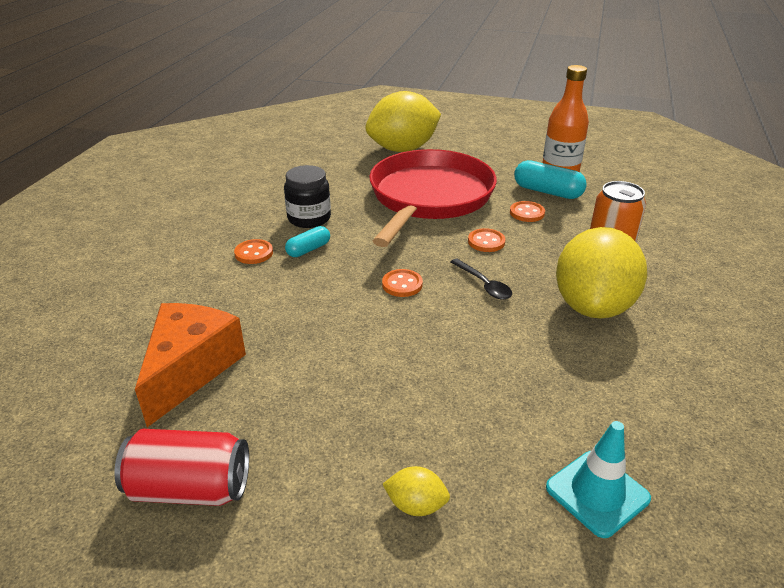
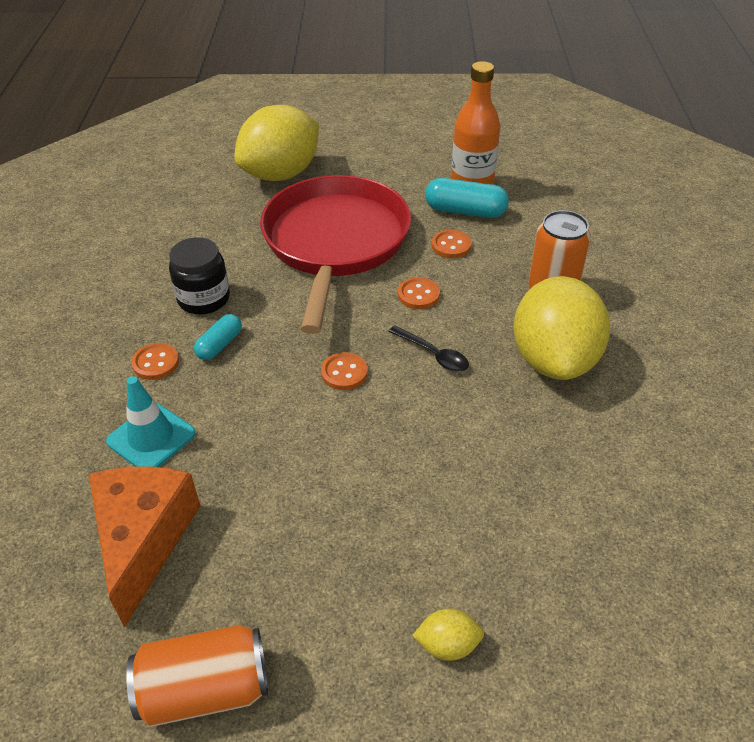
camera: 15 degrees left, 10 degrees up
(190, 488) = (205, 689): red can -> orange can
(597, 493) = (615, 584): turquoise traffic cone -> turquoise traffic cone (151, 437)

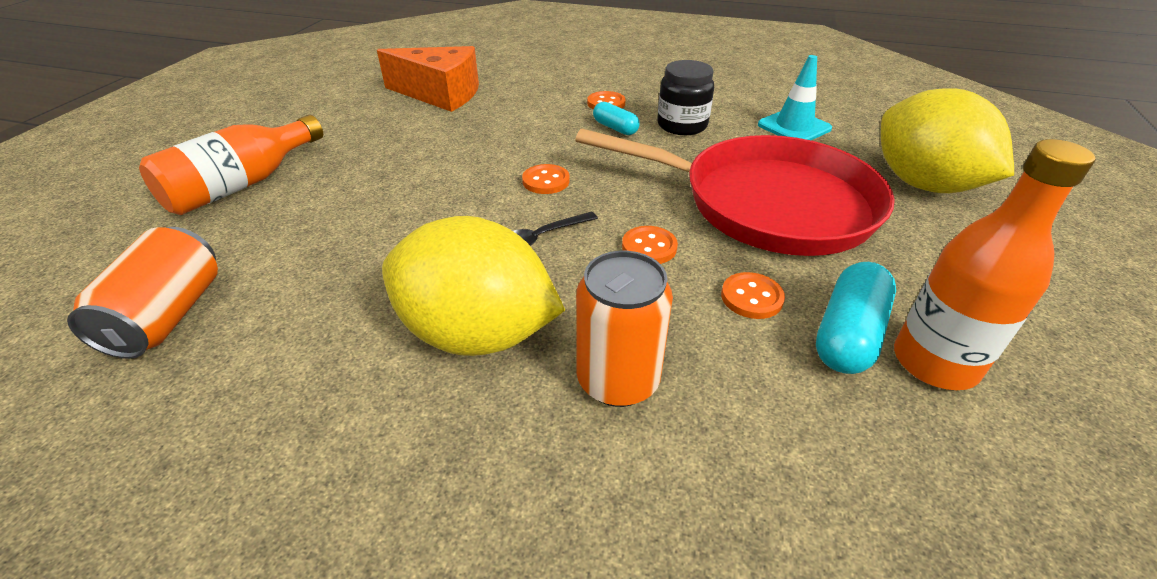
camera: 105 degrees right, 5 degrees down
(151, 437) = (527, 99): turquoise traffic cone -> turquoise traffic cone (794, 127)
(205, 689) = (320, 106): orange can -> orange can (168, 316)
(447, 645) = (242, 185): yellow lemon -> orange bottle

